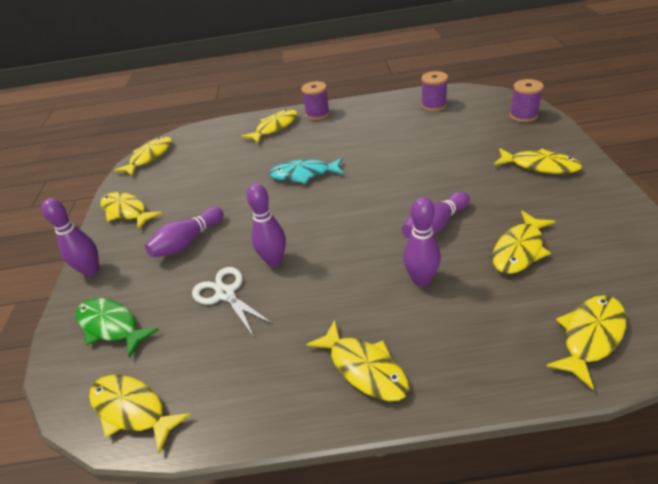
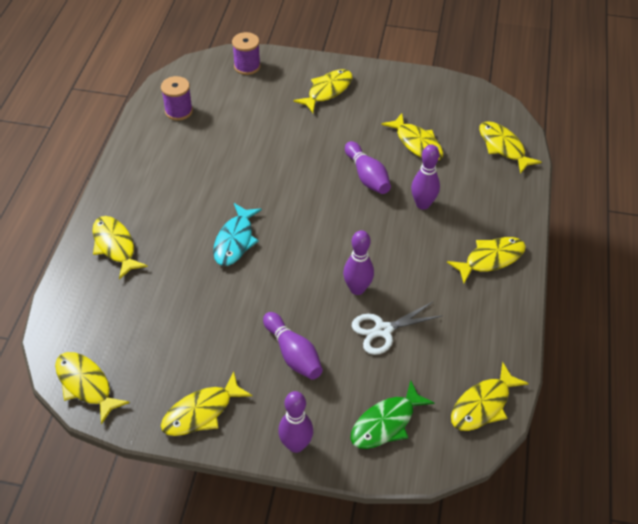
camera: 80 degrees left, 10 degrees up
(317, 114) = (116, 202): purple spool -> none

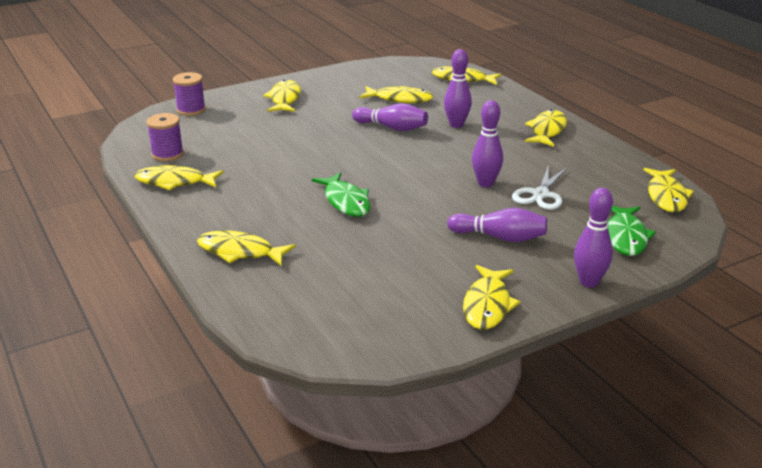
camera: 40 degrees left, 20 degrees down
(86, 385) = (359, 346): yellow fish -> yellow fish (174, 182)
(235, 241) = (346, 201): turquoise fish -> green fish

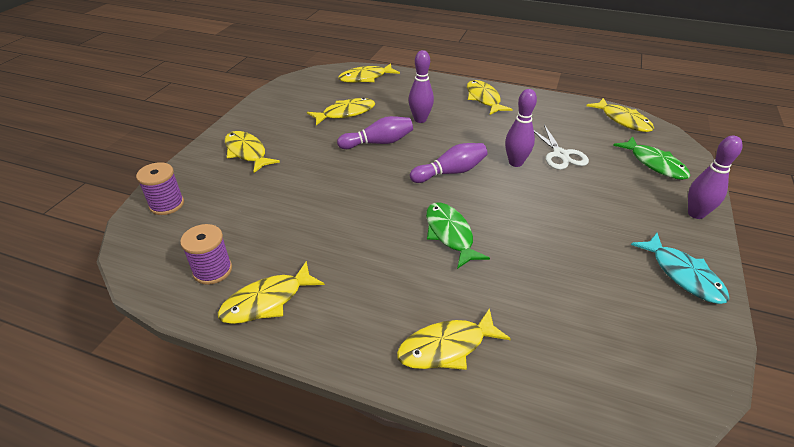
camera: 40 degrees left, 10 degrees up
(346, 201) = (450, 234): green fish -> green fish turned 135 degrees counterclockwise
(487, 305) = (683, 275): yellow fish -> turquoise fish
(500, 237) = (595, 206): purple bowling pin -> purple bowling pin (450, 172)

